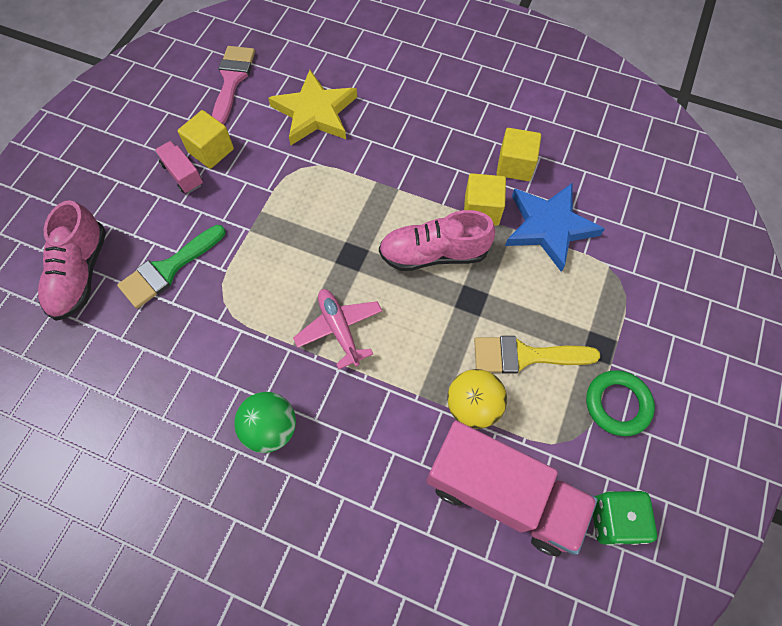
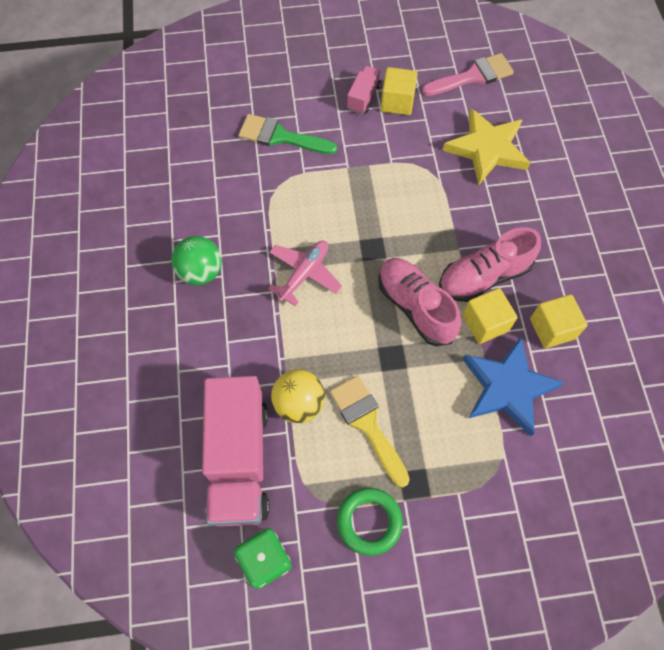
camera: 60 degrees right, 0 degrees up
(80, 274) = (243, 89): pink shoe -> pink shoe (484, 276)

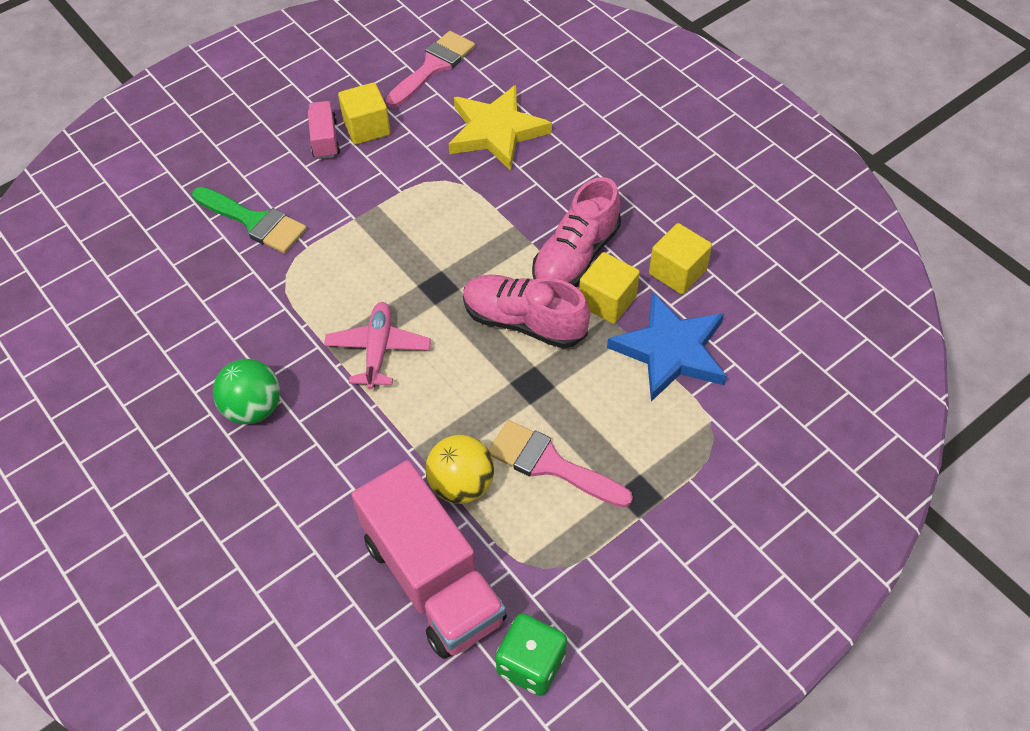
camera: 30 degrees left, 10 degrees down
(281, 136) = (254, 222): green brush -> green brush turned 135 degrees counterclockwise
(367, 424) = (550, 464): yellow brush -> pink brush
(369, 521) = (617, 559): green ring -> none

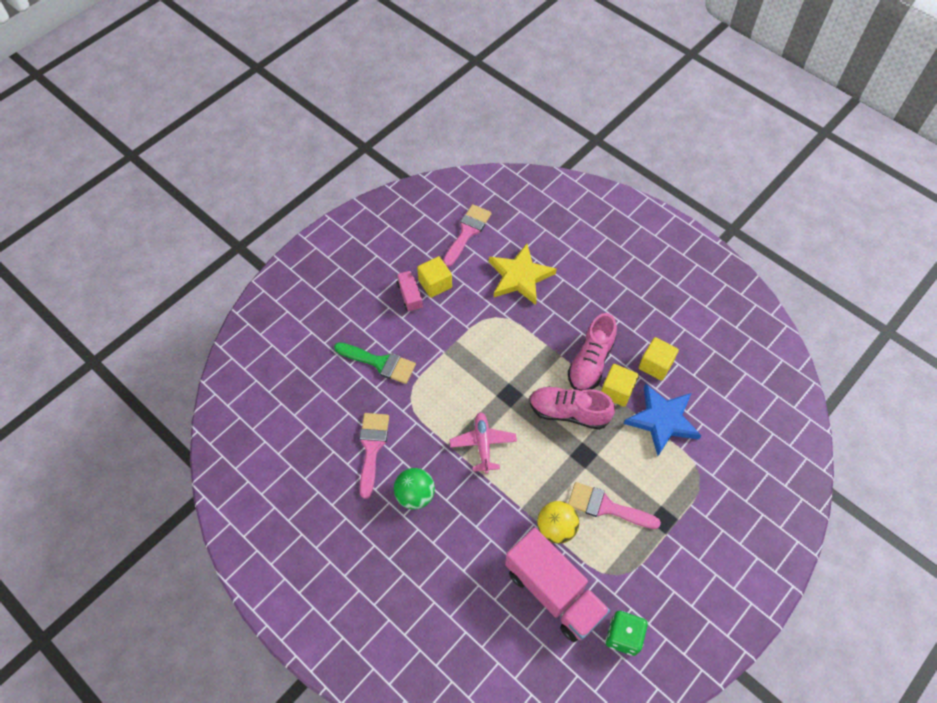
camera: 10 degrees left, 5 degrees up
(207, 334) = (372, 448): none -> pink brush

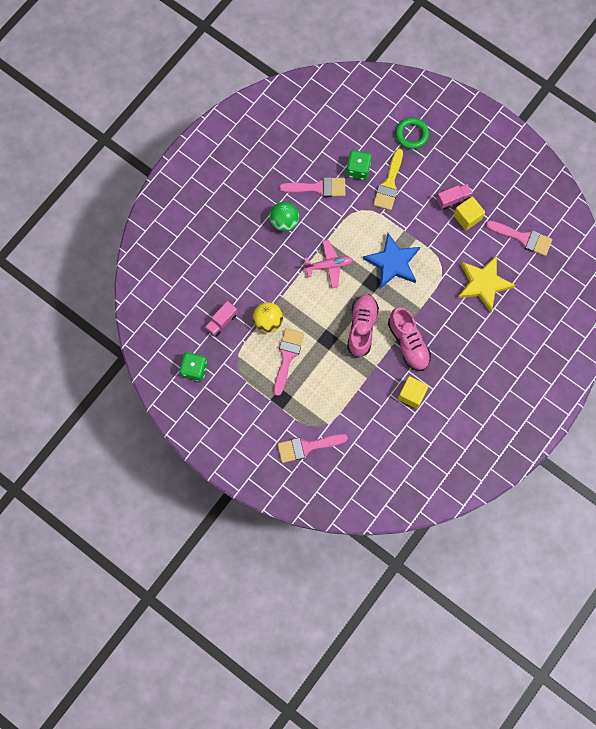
camera: 85 degrees right, 15 degrees up
(317, 331) = (411, 134): none -> green ring
(354, 397) = (358, 170): none -> green dice
(380, 363) = (389, 184): green brush -> yellow brush
(554, 592) = (221, 321): pink truck -> pink truck, size x0.46
(590, 362) = (408, 343): pink shoe -> pink shoe turned 135 degrees counterclockwise
(617, 391) = (384, 364): yellow cube -> none
(662, 420) = (362, 399): blue star -> blue star (392, 263)
(727, 492) = (307, 447): none -> pink brush

